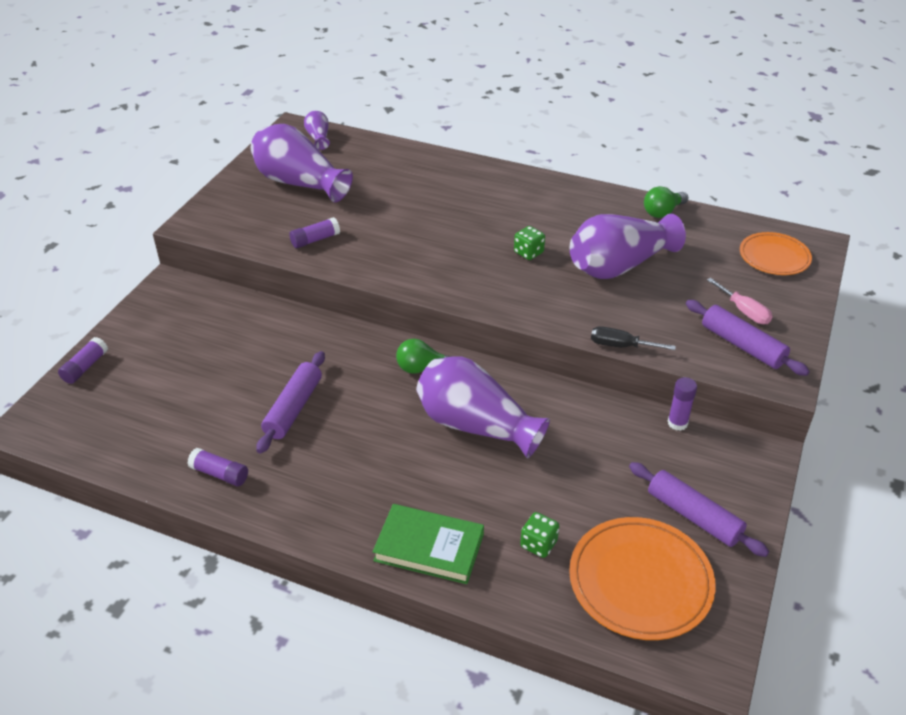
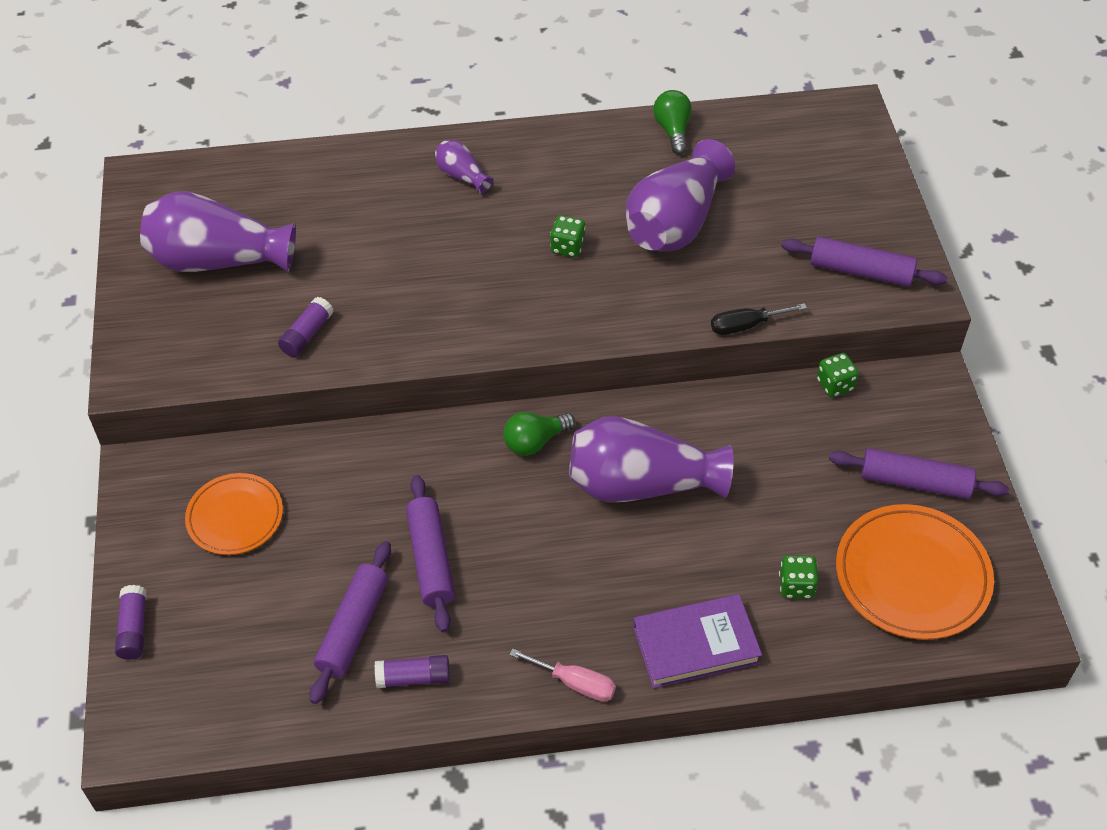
camera: 30 degrees left, 10 degrees up
(209, 426) = (353, 628): none -> purple rolling pin
(318, 138) = (186, 181): purple vase -> purple vase (462, 176)
(429, 547) = (696, 645): green book -> purple book
(662, 212) = (673, 130): green light bulb -> green light bulb turned 150 degrees clockwise
(677, 423) = (835, 385): purple glue stick -> green dice
(744, 311) = (836, 228): pink screwdriver -> pink screwdriver (575, 683)
(774, 257) = (822, 144): orange plate -> orange plate (235, 517)

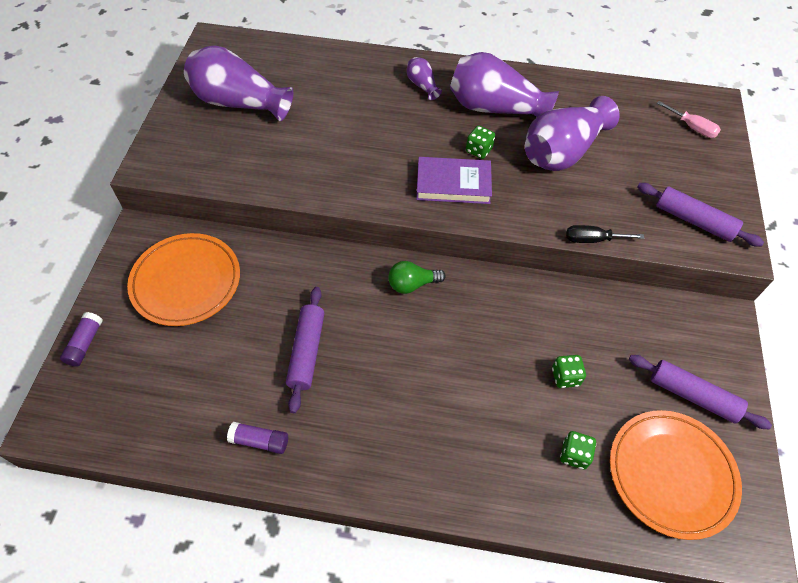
camera: 15 degrees right, 5 degrees up
(235, 517) = (186, 282): orange plate -> orange plate, size x1.56
(307, 334) = (276, 167): purple glue stick -> none
(353, 628) = (232, 388): purple rolling pin -> none
(575, 683) = (377, 484): pink screwdriver -> pink screwdriver (692, 127)
(641, 484) = (479, 338): purple vase -> purple vase (495, 108)
(673, 130) = (580, 88): green light bulb -> none
(696, 645) = (480, 480): purple book -> purple book (453, 184)
(835, 385) = (648, 301): green dice -> green dice (565, 377)

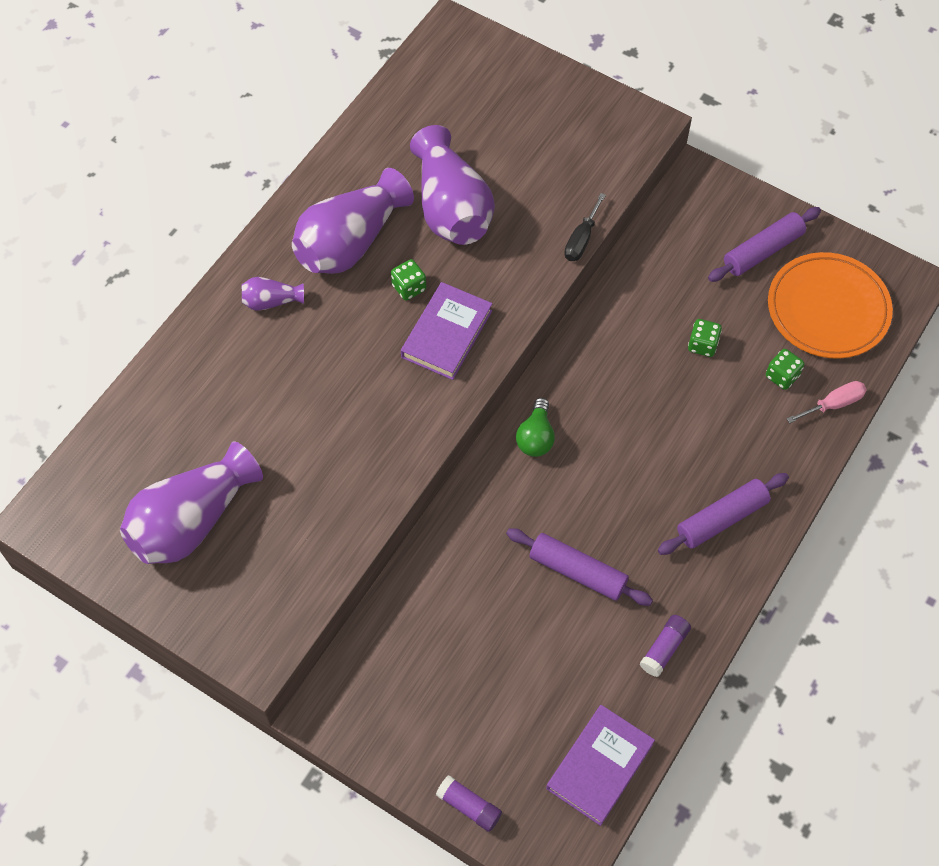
camera: 65 degrees left, 5 degrees up
(138, 425) = (600, 766): none -> purple book
(186, 282) = (427, 674): orange plate -> none
(692, 127) = (476, 71): pink screwdriver -> pink screwdriver (833, 404)
(693, 221) = (598, 141): purple rolling pin -> purple rolling pin (721, 519)

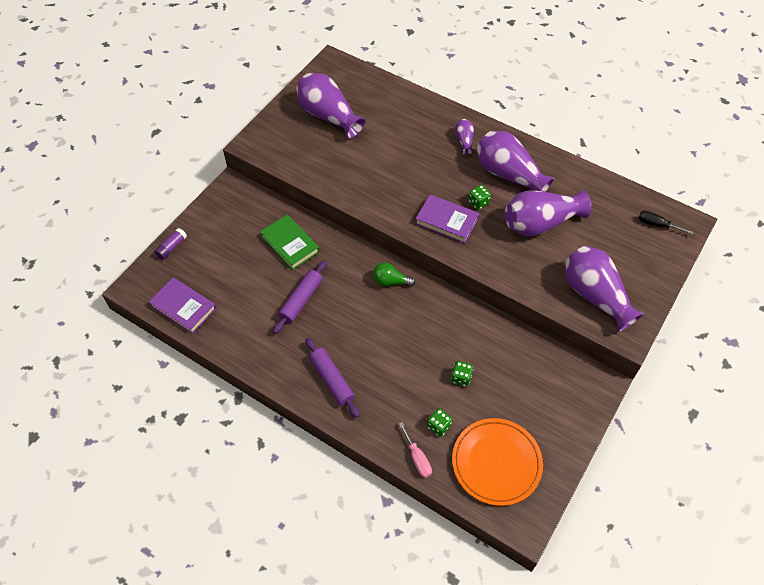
camera: 90 degrees right, 5 degrees down
(461, 596) = (290, 244): none -> green book
(581, 239) = (523, 292): black screwdriver -> black screwdriver (657, 225)
(583, 153) = (595, 296): none -> purple vase
(664, 649) = (248, 343): purple glue stick -> none
(762, 251) = (543, 422): purple rolling pin -> none

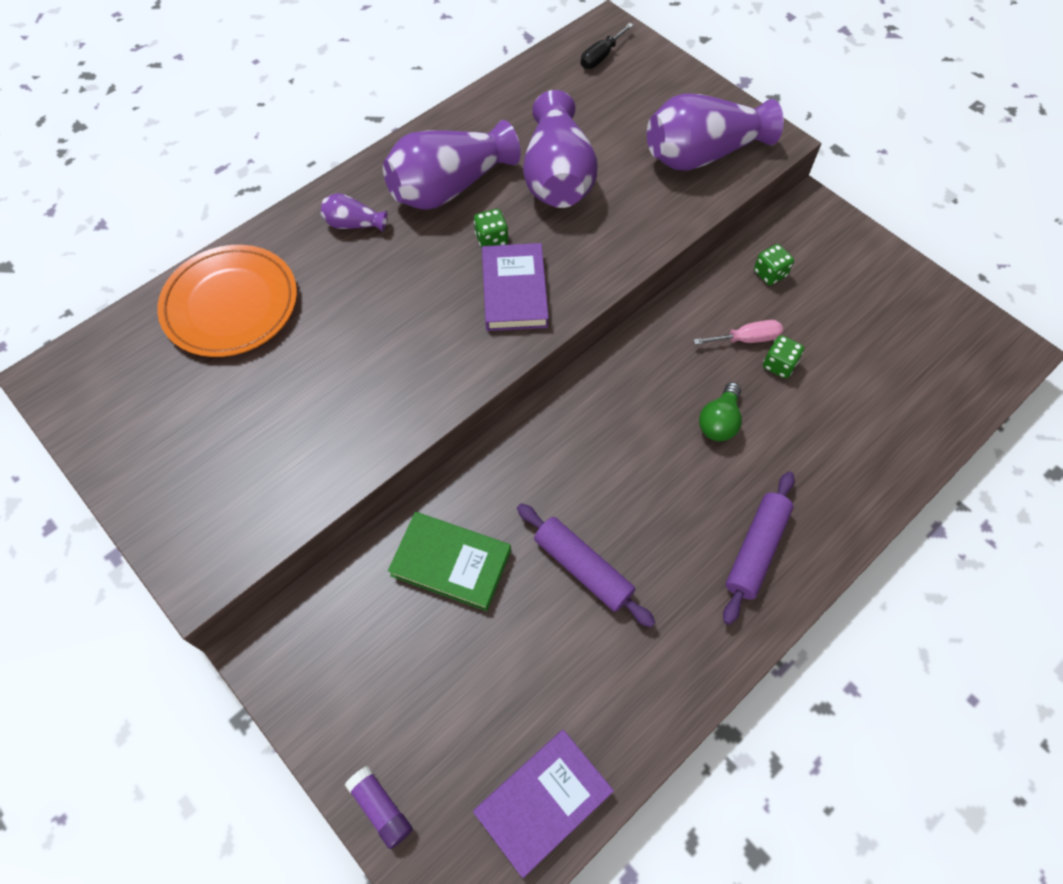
camera: 75 degrees left, 5 degrees up
(290, 244) = (451, 563): green book -> green book turned 45 degrees clockwise
(328, 116) = (193, 415): purple vase -> none
(332, 380) = (756, 550): purple rolling pin -> purple rolling pin turned 45 degrees counterclockwise
(390, 281) = (580, 417): green light bulb -> green light bulb (719, 421)
(417, 458) = (908, 457): pink screwdriver -> pink screwdriver (746, 339)
(439, 426) = (857, 415): green dice -> green dice (770, 273)
(446, 221) = (514, 291): purple book -> purple book turned 45 degrees counterclockwise
(496, 463) = (921, 358): orange plate -> orange plate (231, 305)

